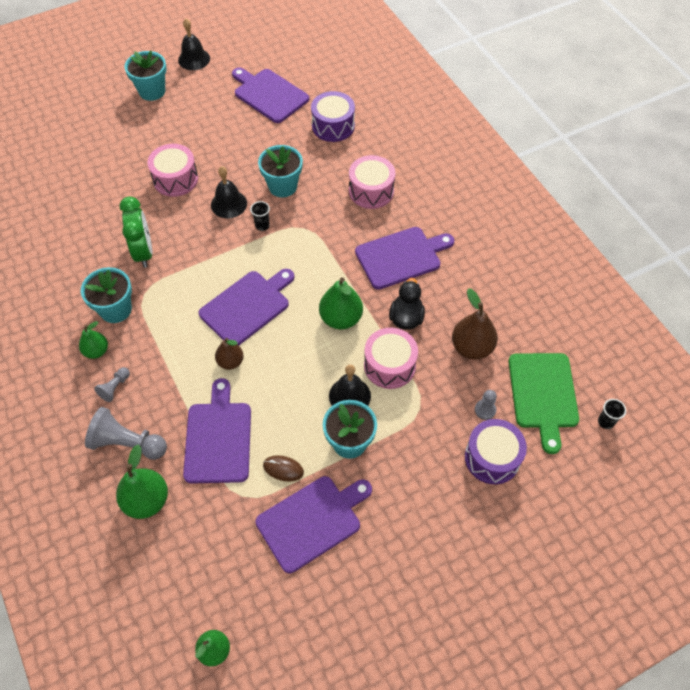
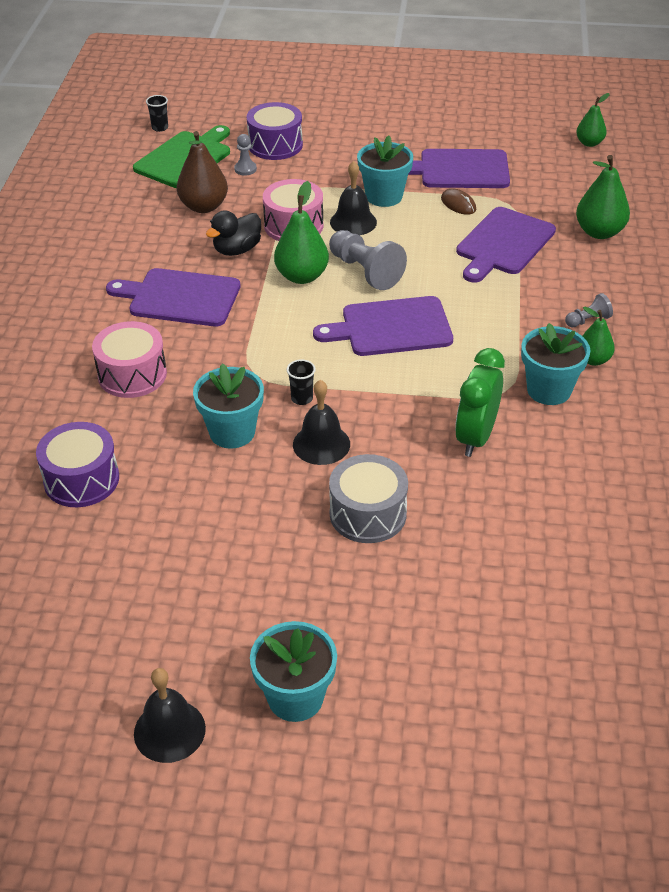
camera: 145 degrees left, 15 degrees down
(127, 443) = (597, 274): grey pawn -> grey pawn (365, 271)
(175, 179) = (368, 514): pink drum -> grey drum
(230, 362) = (448, 290): brown pear -> none
(269, 94) = (115, 580): purple cutting board -> none

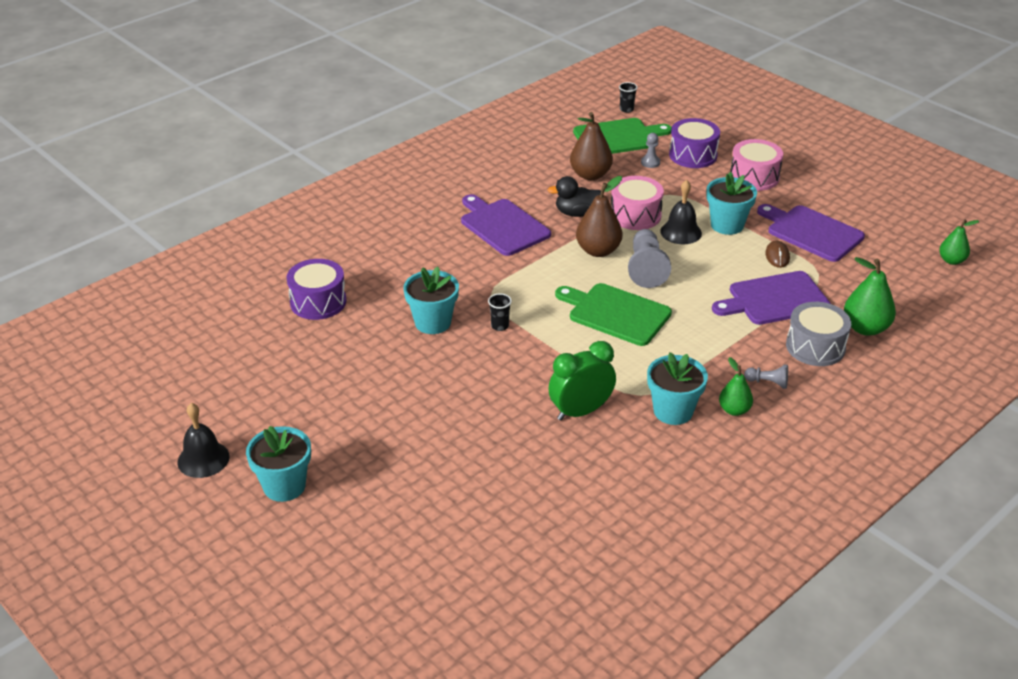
camera: 40 degrees right, 5 degrees down
(132, 374) = (417, 258): pink drum -> pink drum (754, 177)
(302, 276) = (598, 251): green pear -> brown pear
(321, 444) = (477, 359): black bell -> none
(368, 514) = (452, 415): grey drum -> grey drum (815, 347)
(391, 327) = (616, 313): purple cutting board -> green cutting board

